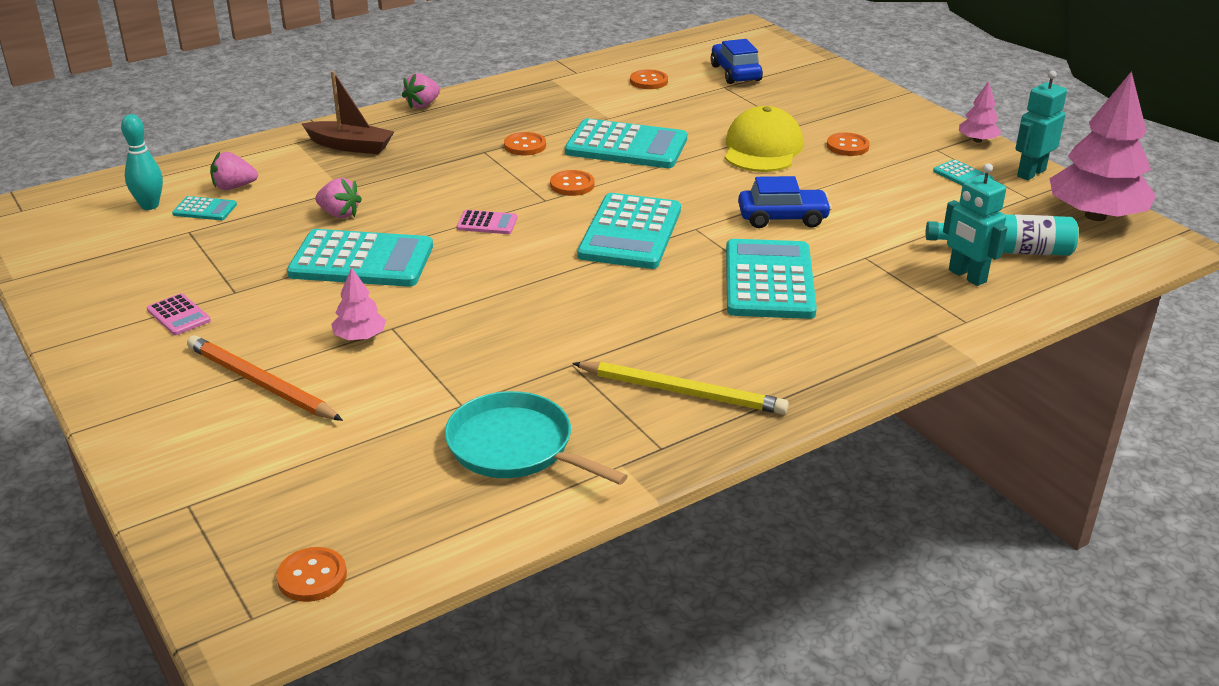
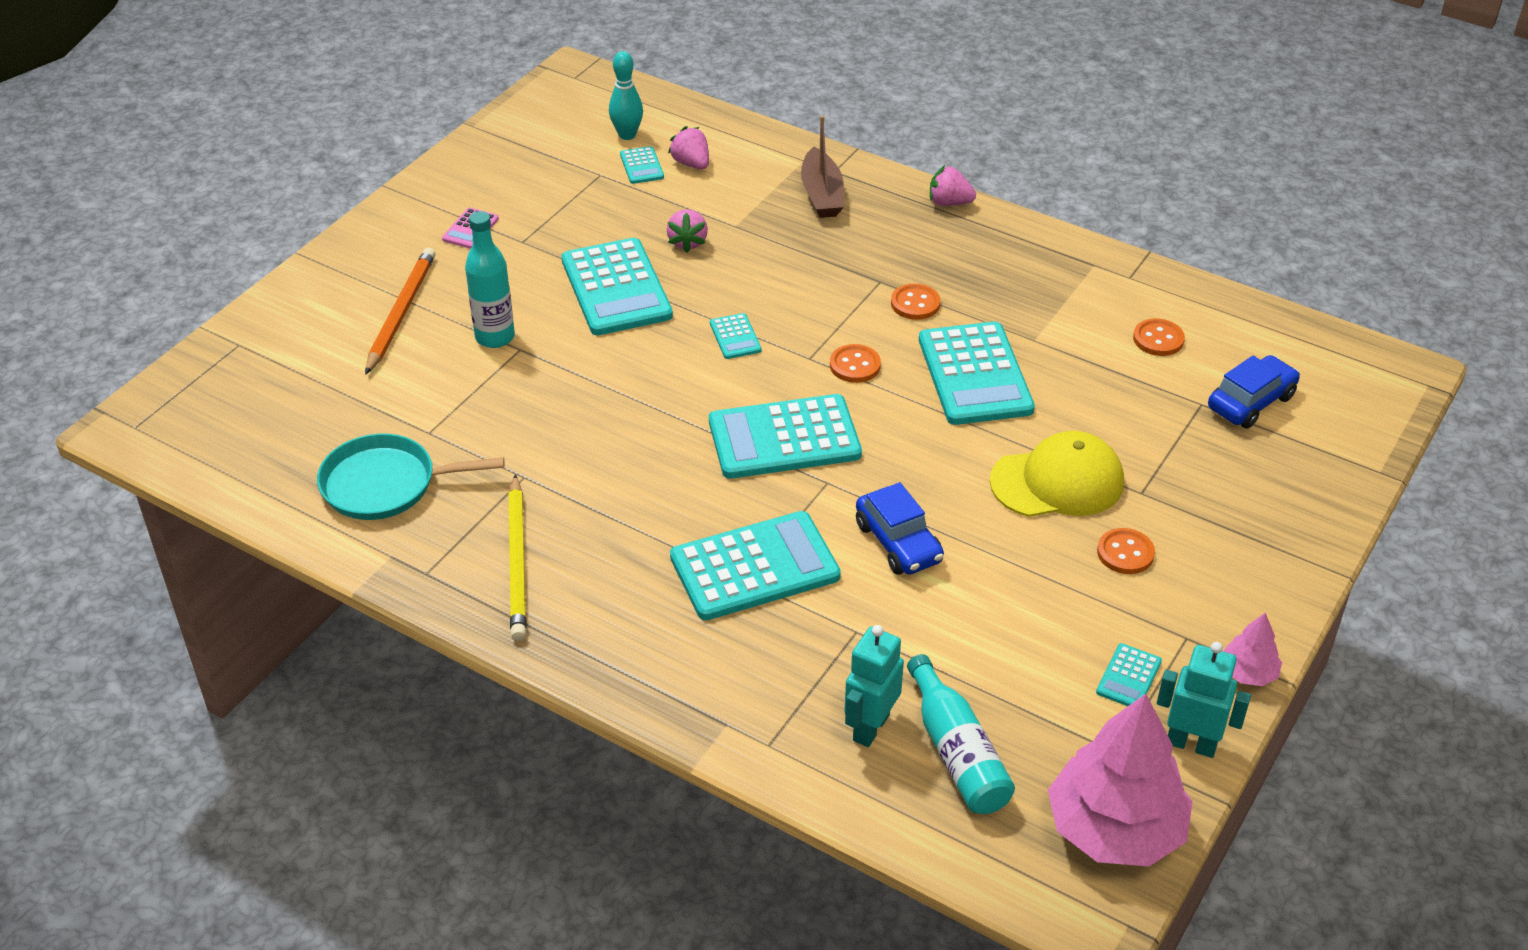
camera: 65 degrees right, 10 degrees up
(312, 577) = (185, 437): orange button -> none
(360, 337) = (495, 337): pink tree -> turquoise bottle
(487, 223) = (735, 337): pink calculator -> turquoise calculator
(515, 447) = (385, 484): turquoise pan -> turquoise pan turned 105 degrees counterclockwise

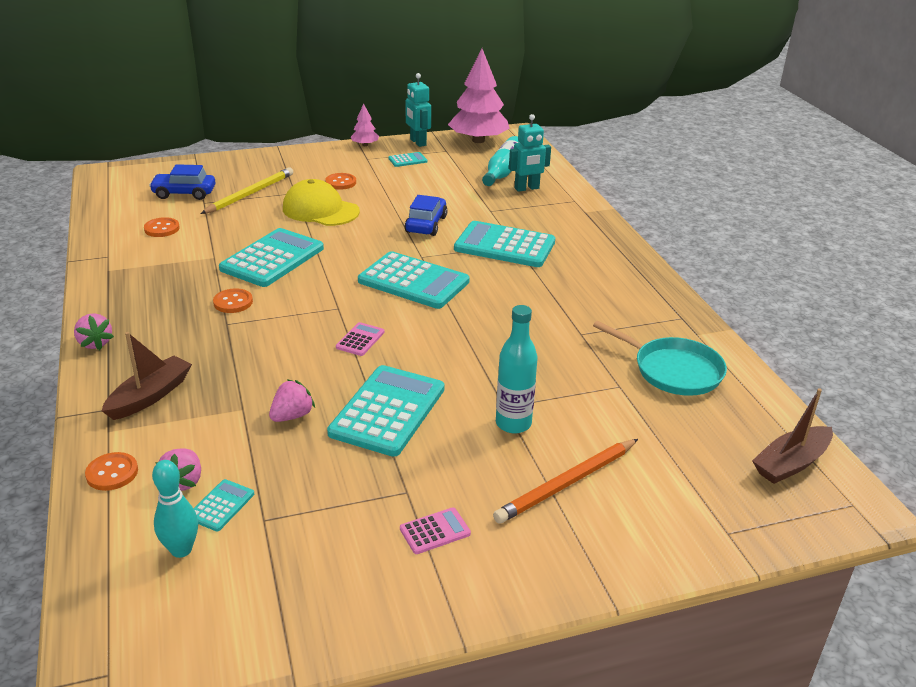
camera: 140 degrees left, 10 degrees down
(207, 438) = (791, 463): none -> brown boat
(518, 561) = (624, 299): yellow pencil -> yellow pencil (250, 194)
(735, 337) = (360, 340): turquoise calculator -> pink calculator
(855, 365) = (321, 292): orange button -> orange button (112, 473)

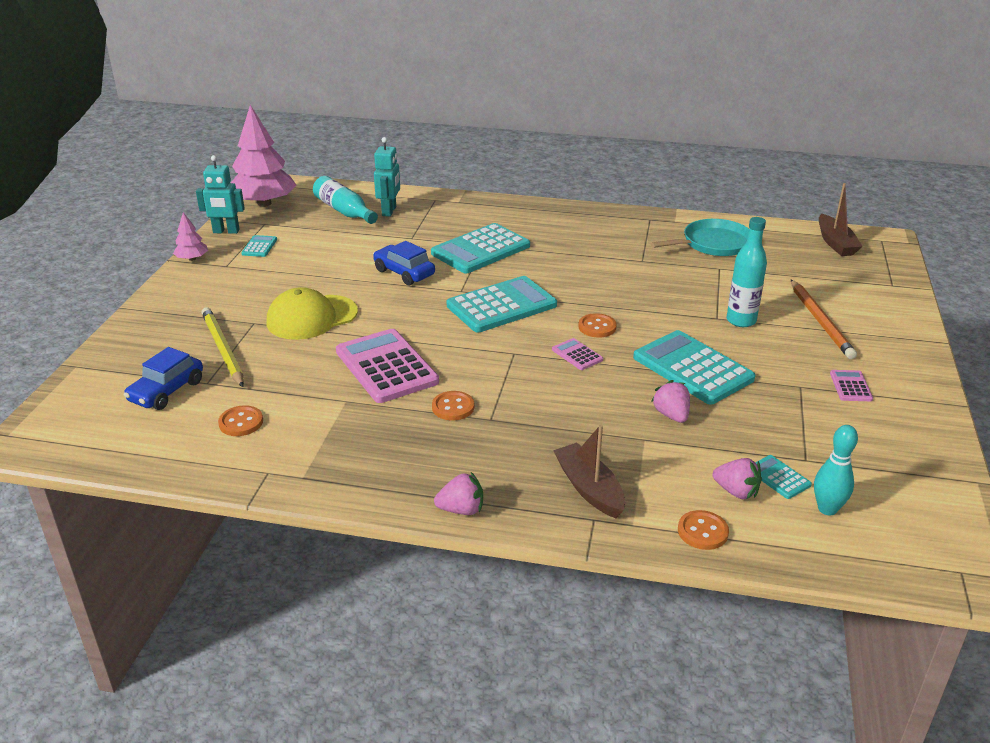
camera: 60 degrees left, 0 degrees up
(272, 259) = (386, 367): turquoise calculator -> pink calculator
(340, 182) = (263, 292): orange button -> orange button (597, 327)

